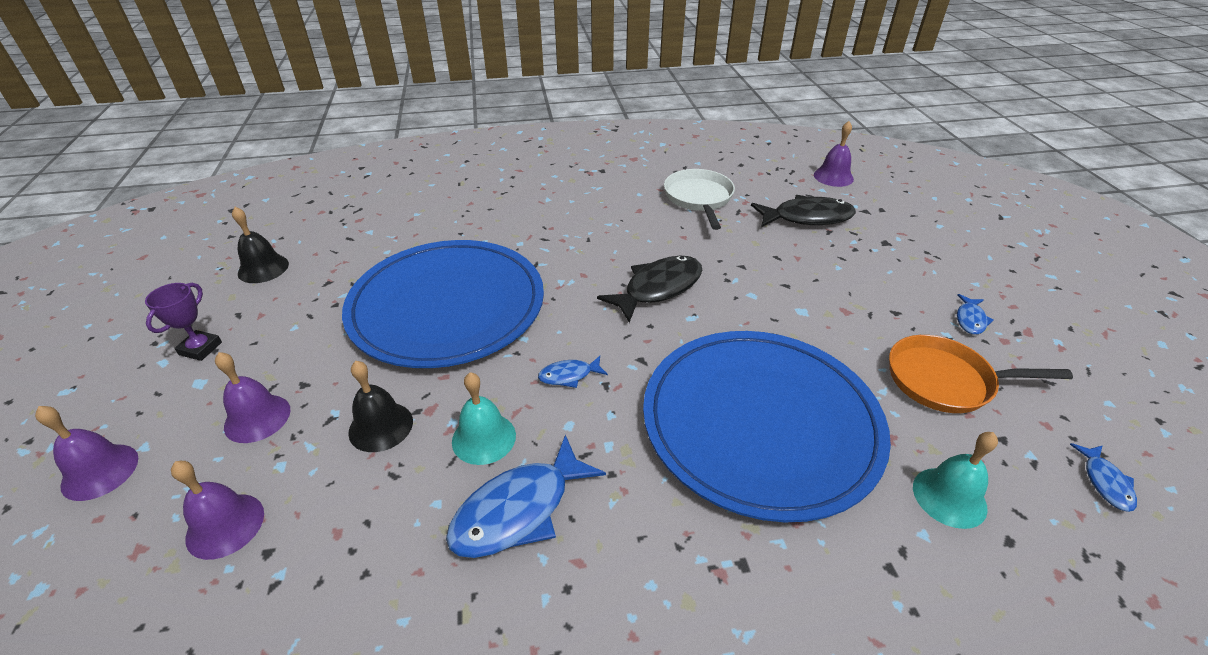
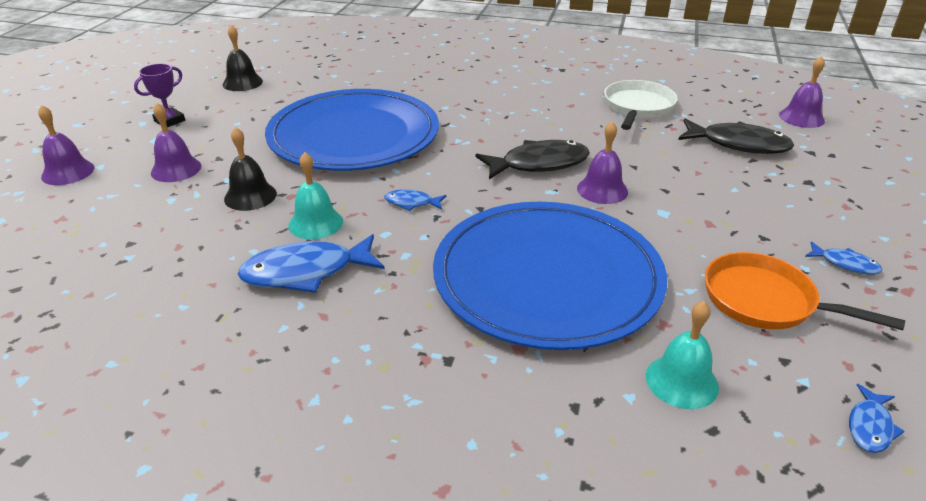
camera: 25 degrees right, 5 degrees down
(225, 525) = (116, 221): purple bell -> purple bell (602, 190)
(970, 319) = (845, 264): blue fish -> blue fish turned 105 degrees counterclockwise

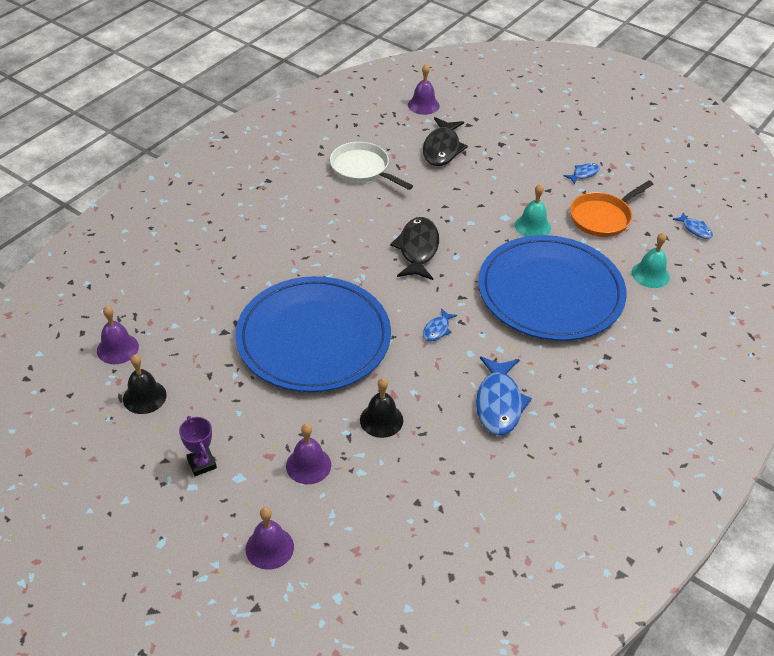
camera: 70 degrees left, 10 degrees up
(315, 223) = (440, 387): turquoise bell -> turquoise bell (532, 226)
(602, 190) = (466, 232): purple bell -> purple bell (117, 348)
(738, 144) = (442, 148): black fish -> black fish turned 150 degrees clockwise

